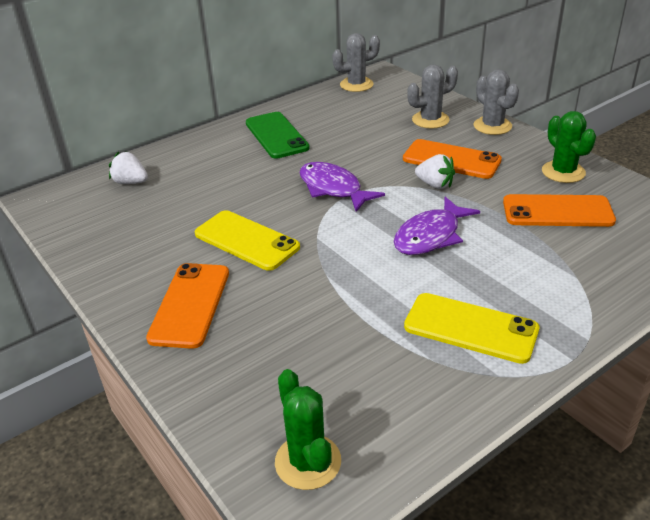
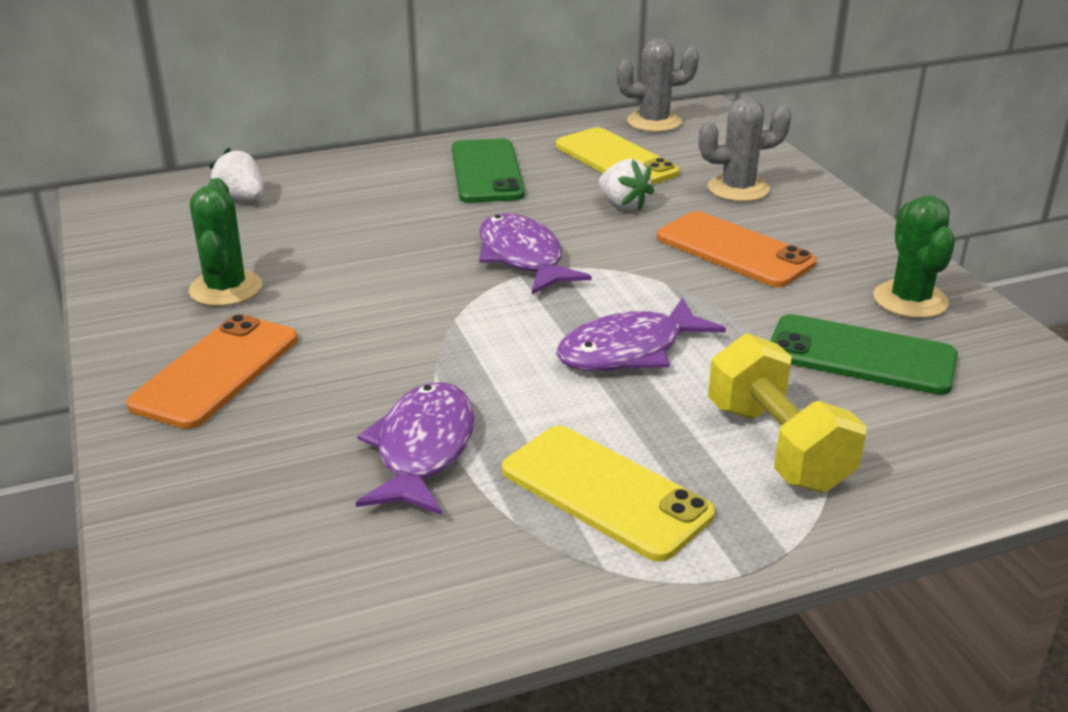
camera: 15 degrees right, 5 degrees down
(246, 240) = (350, 303): yellow phone -> yellow phone (616, 159)
(308, 462) = (240, 615): green cactus -> green cactus (226, 289)
(350, 327) = (423, 450): none -> purple fish
(435, 184) = (684, 280): white strawberry -> white strawberry (623, 205)
(492, 126) = (834, 214): grey cactus -> none
(546, 277) = (777, 447): none -> yellow dumbbell
(557, 212) = (861, 356): orange phone -> green phone

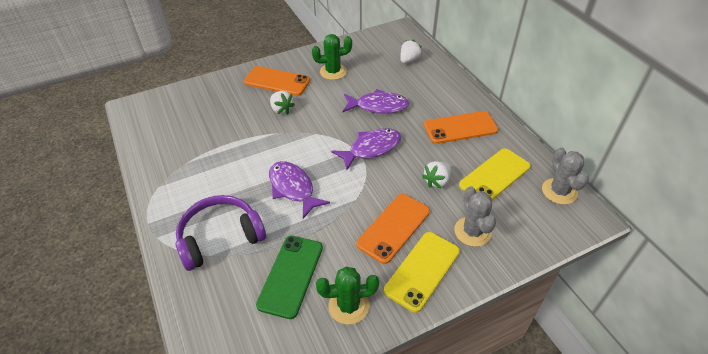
camera: 85 degrees right, 15 degrees up
(345, 364) = (281, 109): none -> white strawberry
(423, 450) = (228, 136): purple fish -> purple fish (378, 106)
(487, 172) = (460, 128): green phone -> orange phone
(605, 492) = (198, 185): yellow phone -> yellow phone (422, 271)
(777, 447) = (220, 237): yellow dumbbell -> purple headphones

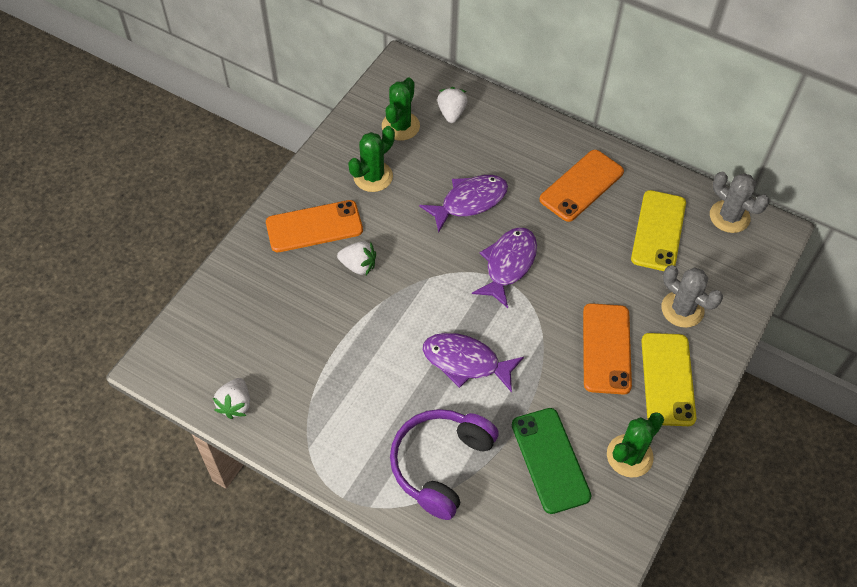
camera: 35 degrees left, 10 degrees up
(372, 55) = (400, 126): none -> green cactus
(437, 181) = (607, 269): white strawberry -> white strawberry (235, 404)

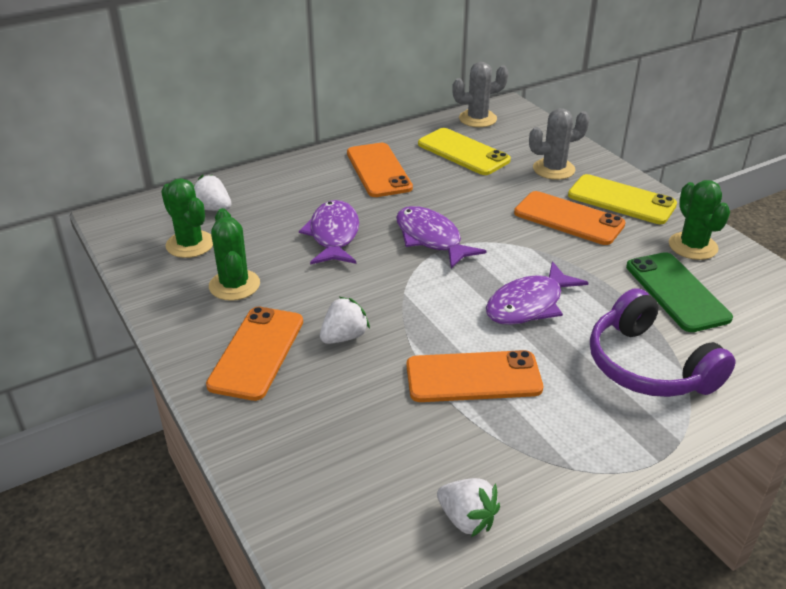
camera: 60 degrees left, 20 degrees down
(362, 358) = (473, 377): none -> orange phone
(550, 460) = (676, 292): green phone -> green phone turned 60 degrees clockwise

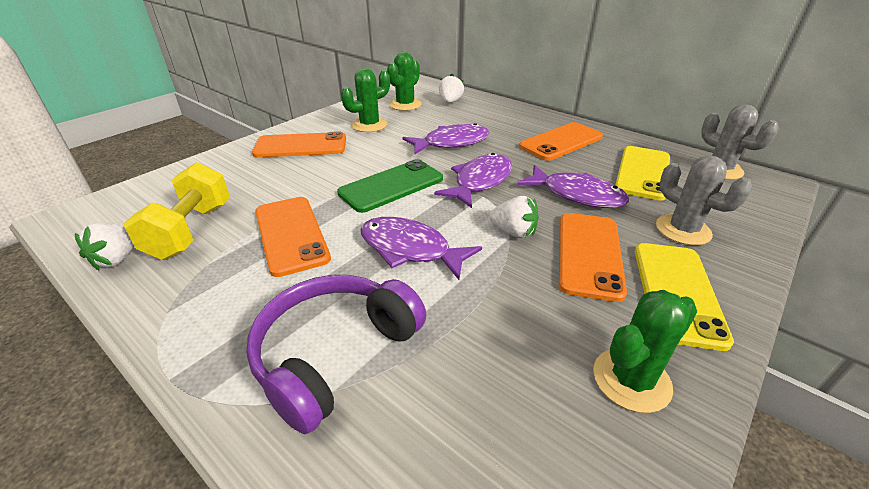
camera: 70 degrees right, 0 degrees up
(344, 337) = (327, 170): white strawberry -> white strawberry (513, 232)
(432, 457) = (191, 231): none -> yellow dumbbell
(482, 195) = (577, 195): none -> purple fish
(676, 292) = (502, 369): green phone -> green phone (391, 186)

